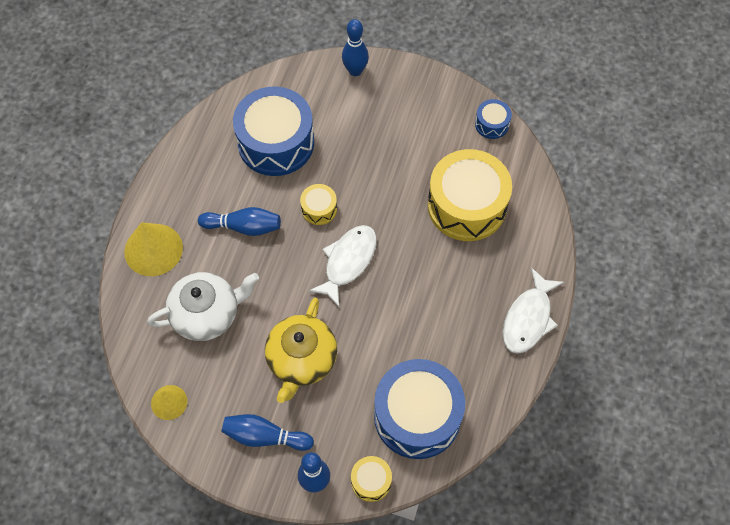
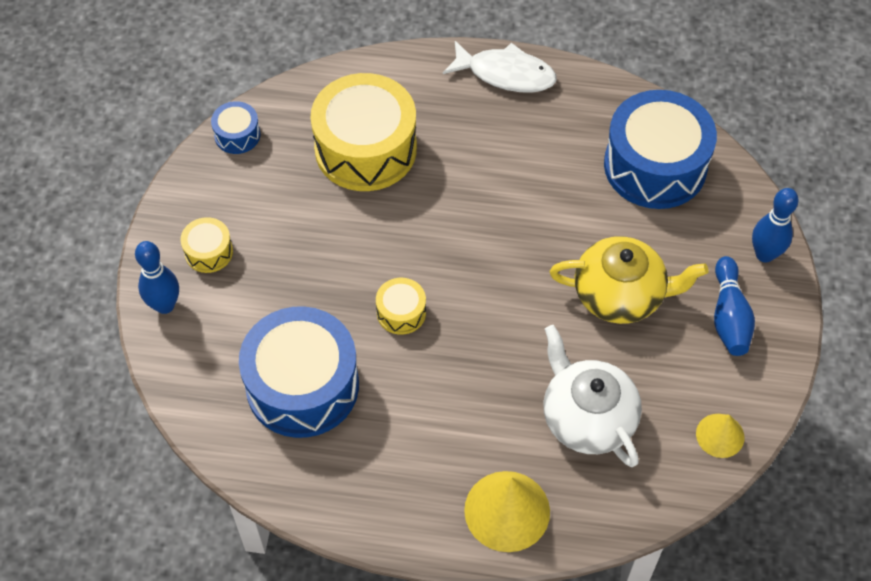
camera: 100 degrees left, 5 degrees down
(243, 227) = (447, 400): blue bowling pin -> none
(348, 262) = (473, 266): white fish -> none
(371, 481) = (745, 199): yellow drum -> yellow drum (208, 252)

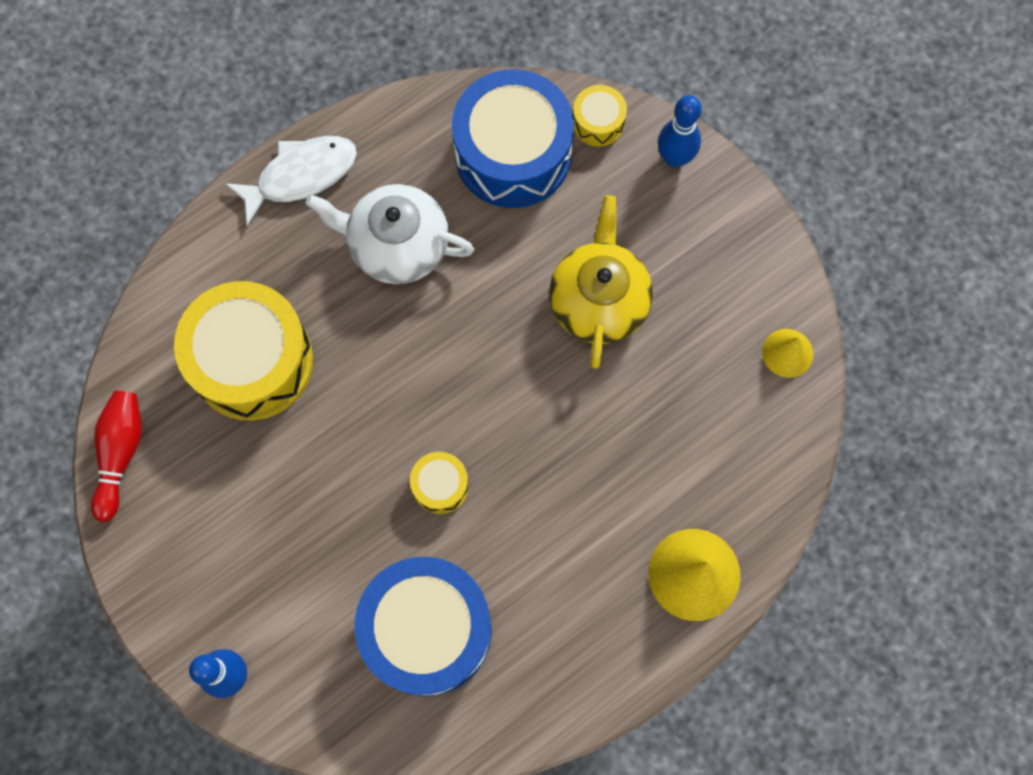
camera: 45 degrees left, 15 degrees up
(208, 252) = (216, 589): yellow drum -> yellow drum (598, 122)
(237, 135) = (120, 454): blue drum -> red bowling pin
(587, 418) = (677, 435): white teapot -> white teapot (397, 245)
(620, 295) = (599, 301): yellow teapot -> yellow teapot turned 45 degrees counterclockwise
(729, 316) = (699, 241): blue bowling pin -> none

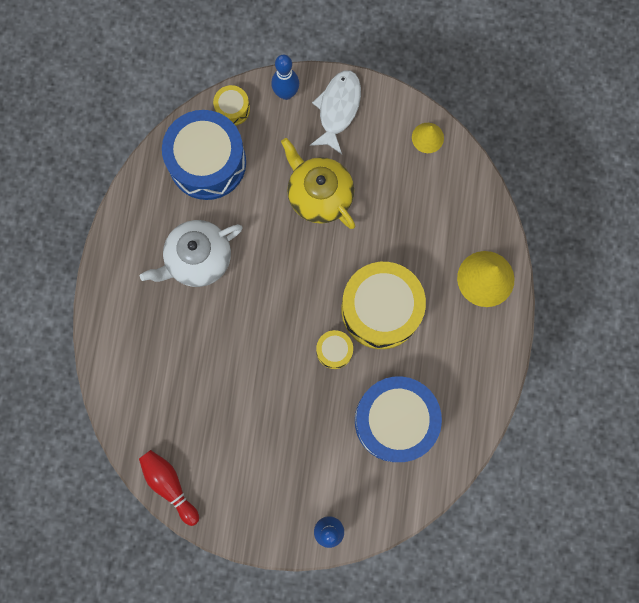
camera: 45 degrees left, 5 degrees up
(252, 361) = (186, 380): yellow drum -> yellow drum (381, 309)
(301, 175) = (115, 270): white fish -> white fish (338, 109)

